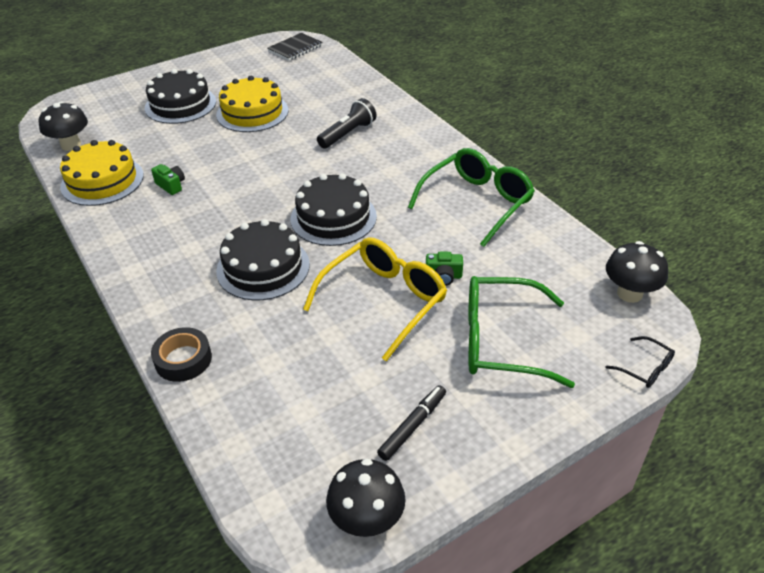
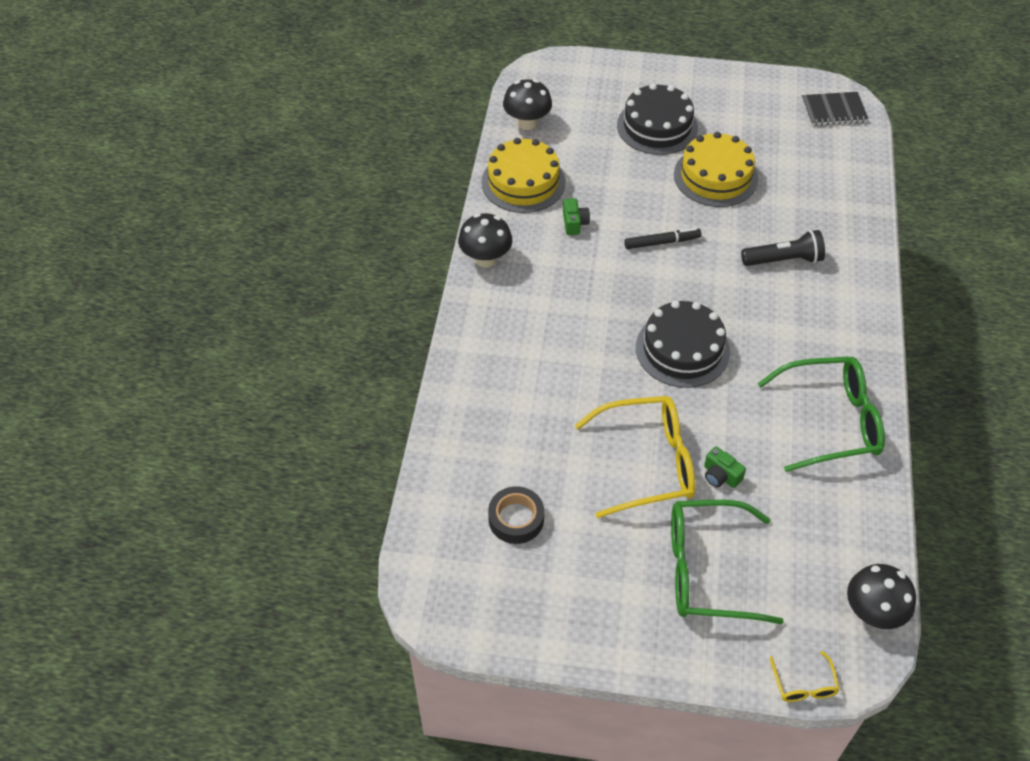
camera: 40 degrees right, 10 degrees up
(183, 359) = (454, 406): black tape -> black tape (516, 519)
(263, 267) = (579, 362): black cake -> none
(367, 520) = (472, 627): black mushroom -> black mushroom (485, 259)
(413, 426) = (567, 585): black marker -> black marker (662, 242)
(502, 341) = (708, 570): green glasses -> green glasses turned 45 degrees counterclockwise
(644, 368) = (804, 684): black glasses -> yellow glasses

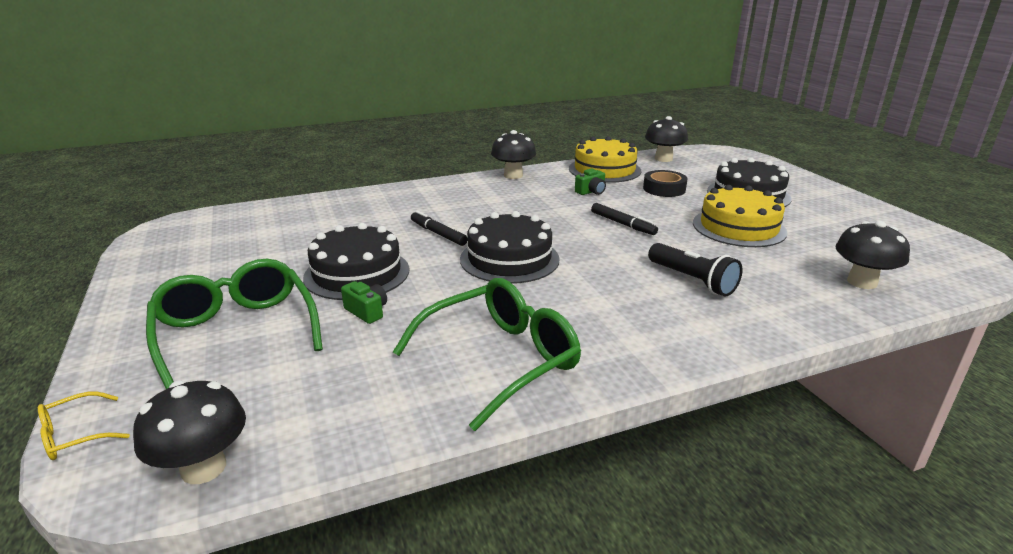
camera: 60 degrees right, 25 degrees down
(516, 519) = (262, 237): black tape -> black tape (664, 189)
(598, 377) = (438, 233): none -> black marker
(646, 463) = (357, 273): yellow glasses -> black cake
(720, 476) = (367, 311): green camera -> green camera turned 120 degrees clockwise
(830, 421) = (499, 360): green glasses -> green glasses turned 90 degrees counterclockwise
(833, 110) = (945, 260): black notebook -> none
(837, 175) = (862, 282): none -> black mushroom

